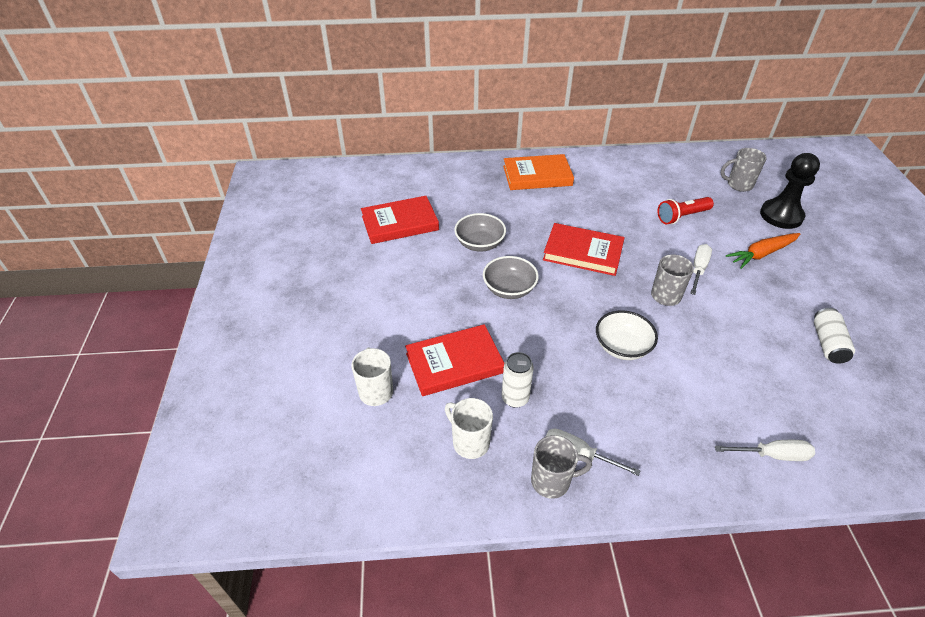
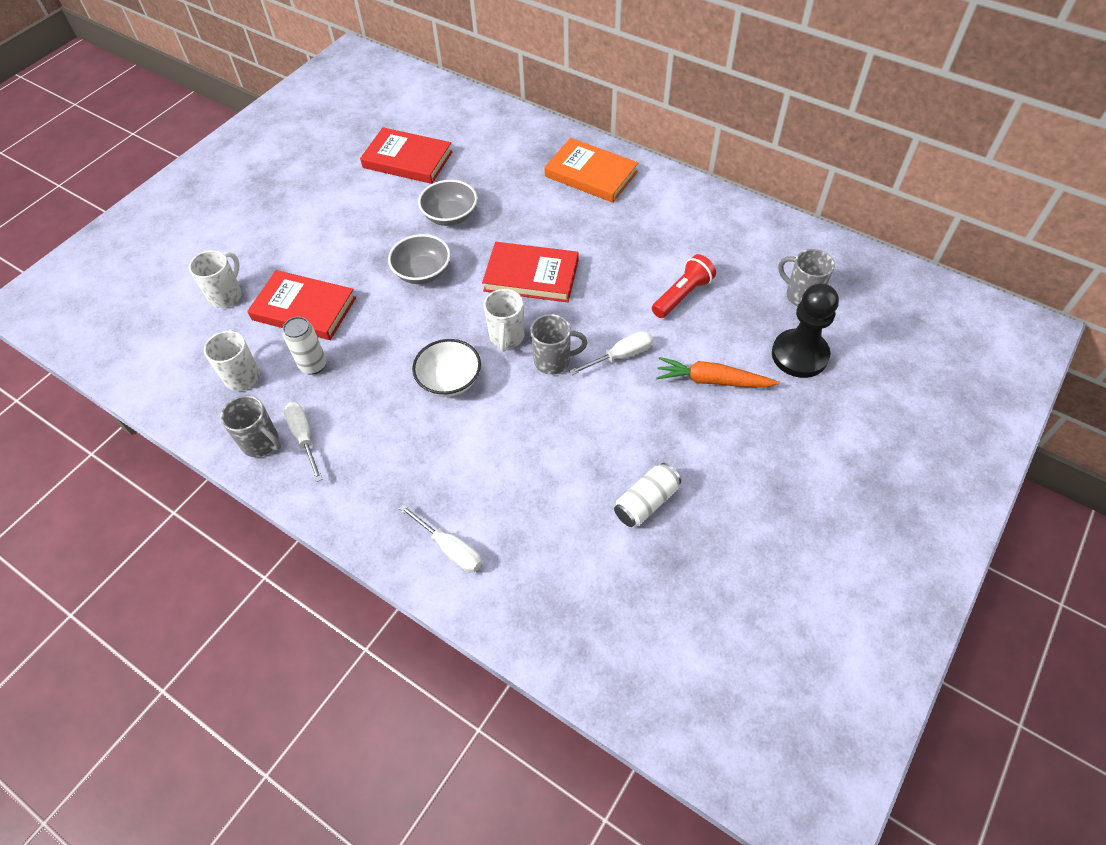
camera: 40 degrees right, 10 degrees up
(583, 252) = (531, 275): red book -> red book turned 45 degrees counterclockwise
(620, 298) = (506, 337): none -> white mug
(682, 217) = (682, 295): red flashlight -> red flashlight turned 120 degrees clockwise

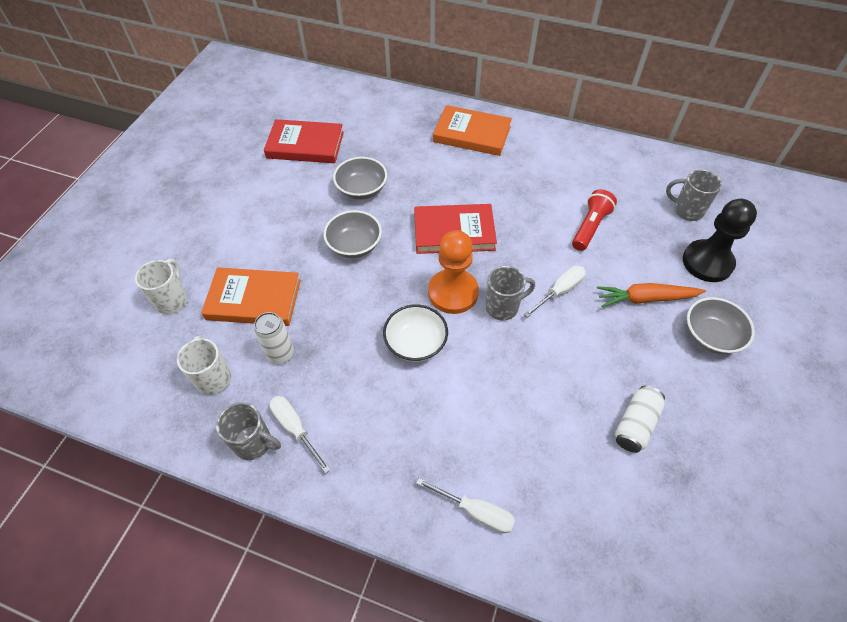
camera: 15 degrees left, 0 degrees up
(304, 309) = (254, 300): red book -> orange book
(506, 337) = (453, 292): white mug -> orange pawn
(768, 432) = (710, 336): none -> grey bowl

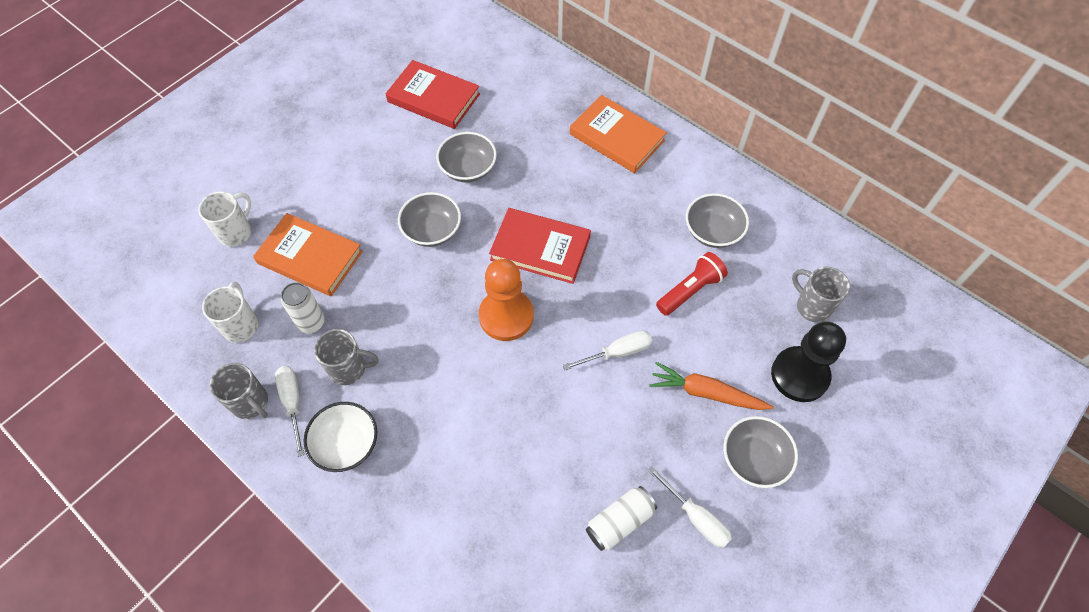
camera: 20 degrees right, 5 degrees up
(416, 343) = (443, 357): white bowl -> white bowl (346, 444)
(476, 511) = (419, 546): white screwdriver -> white screwdriver (696, 517)
(503, 307) = (549, 349): grey mug -> grey mug (349, 369)
(583, 180) = (712, 231): none -> grey bowl

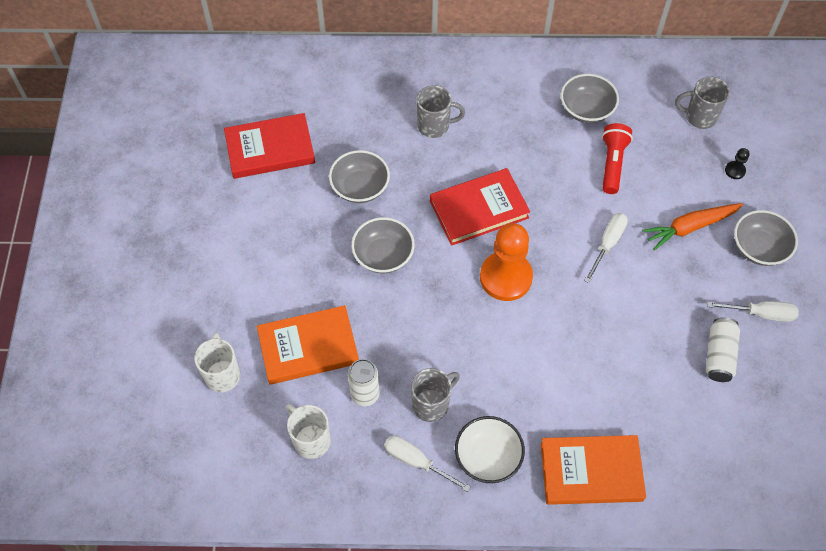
camera: 40 degrees left, 0 degrees up
(251, 403) = (384, 488): grey mug -> grey mug (434, 126)
(617, 137) = (449, 84): orange book -> orange book (591, 472)
(799, 375) = (735, 170): black pawn -> black pawn, size x0.41

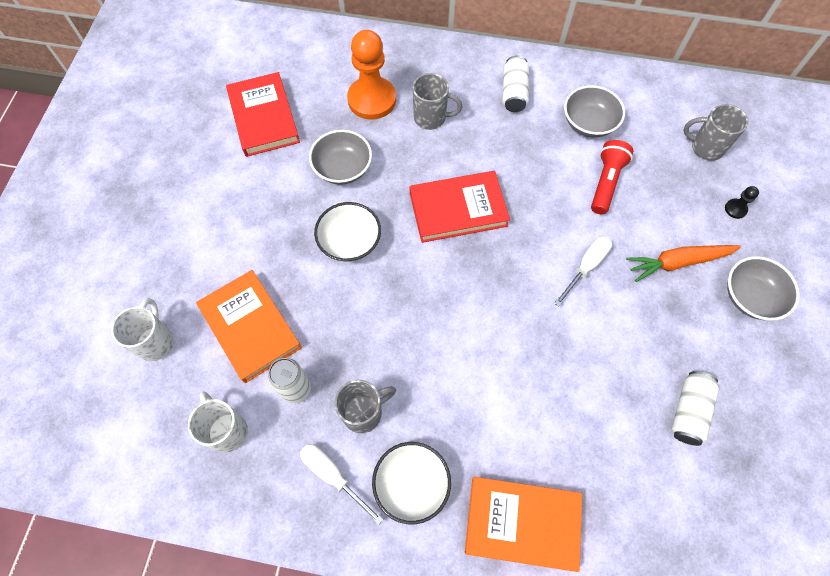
camera: 10 degrees right, 5 degrees up
(270, 149) = (263, 117): red book -> red book turned 75 degrees clockwise
(308, 347) = (250, 327): orange book -> orange book turned 60 degrees clockwise
(383, 255) = (350, 242): grey bowl -> white bowl
(506, 277) = (471, 285): orange pawn -> orange pawn (372, 100)
(509, 89) = (514, 92): none -> white can
(761, 314) = (742, 371): white screwdriver -> none

